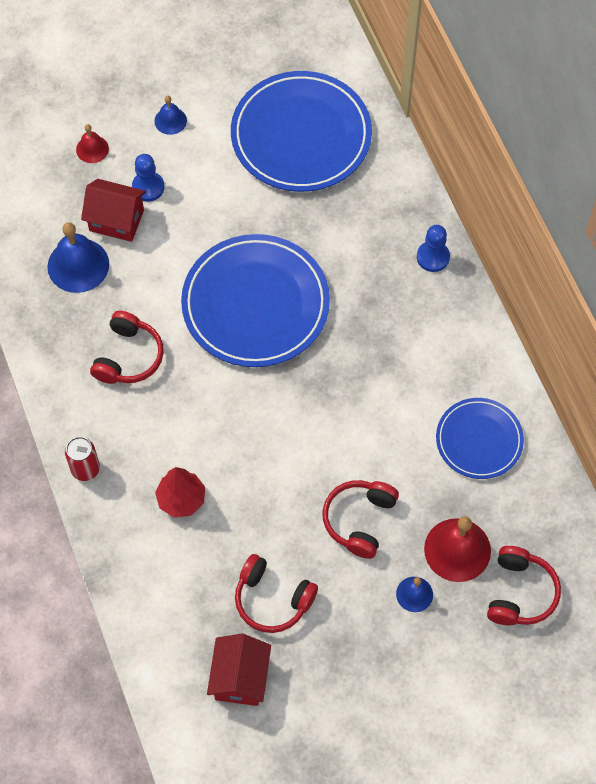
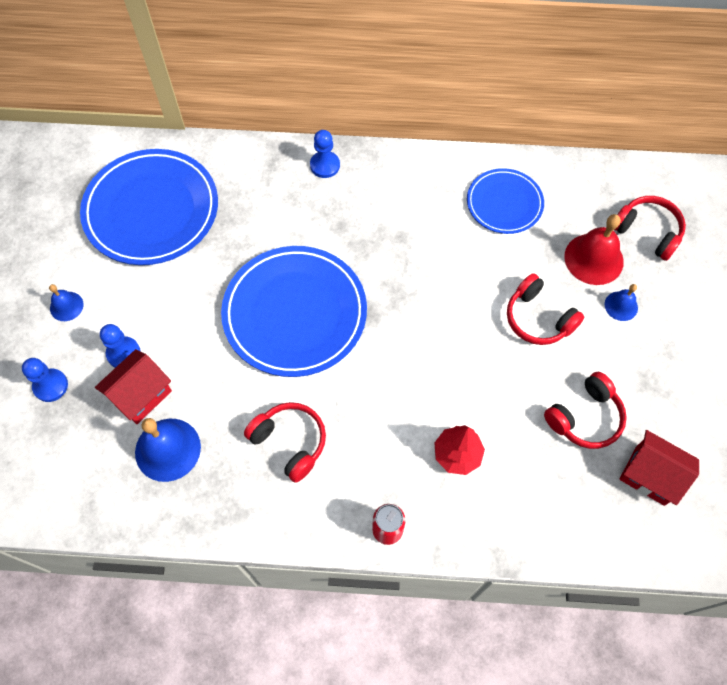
camera: 65 degrees left, 0 degrees up
(92, 149) = (50, 386): red bell -> blue pawn

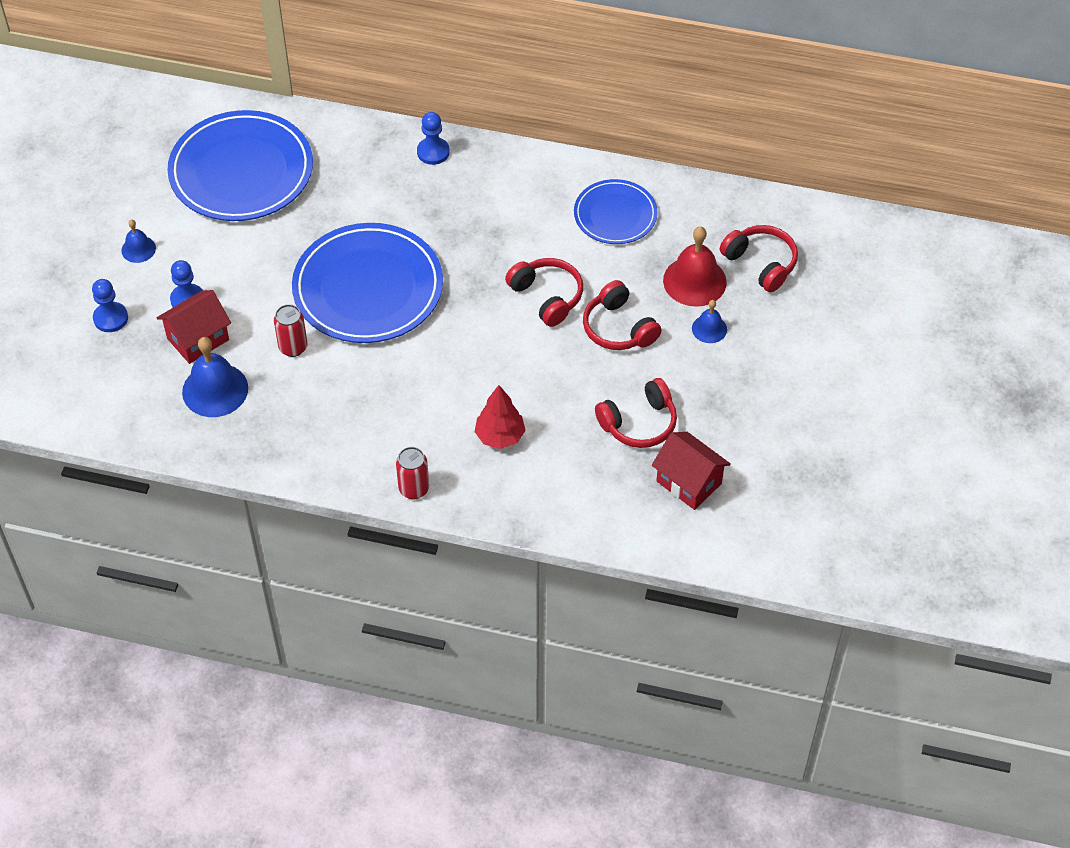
camera: 10 degrees right, 10 degrees down
(236, 389) = (293, 347): none -> red can
(290, 442) = (336, 401): red headphones -> red headphones (547, 296)

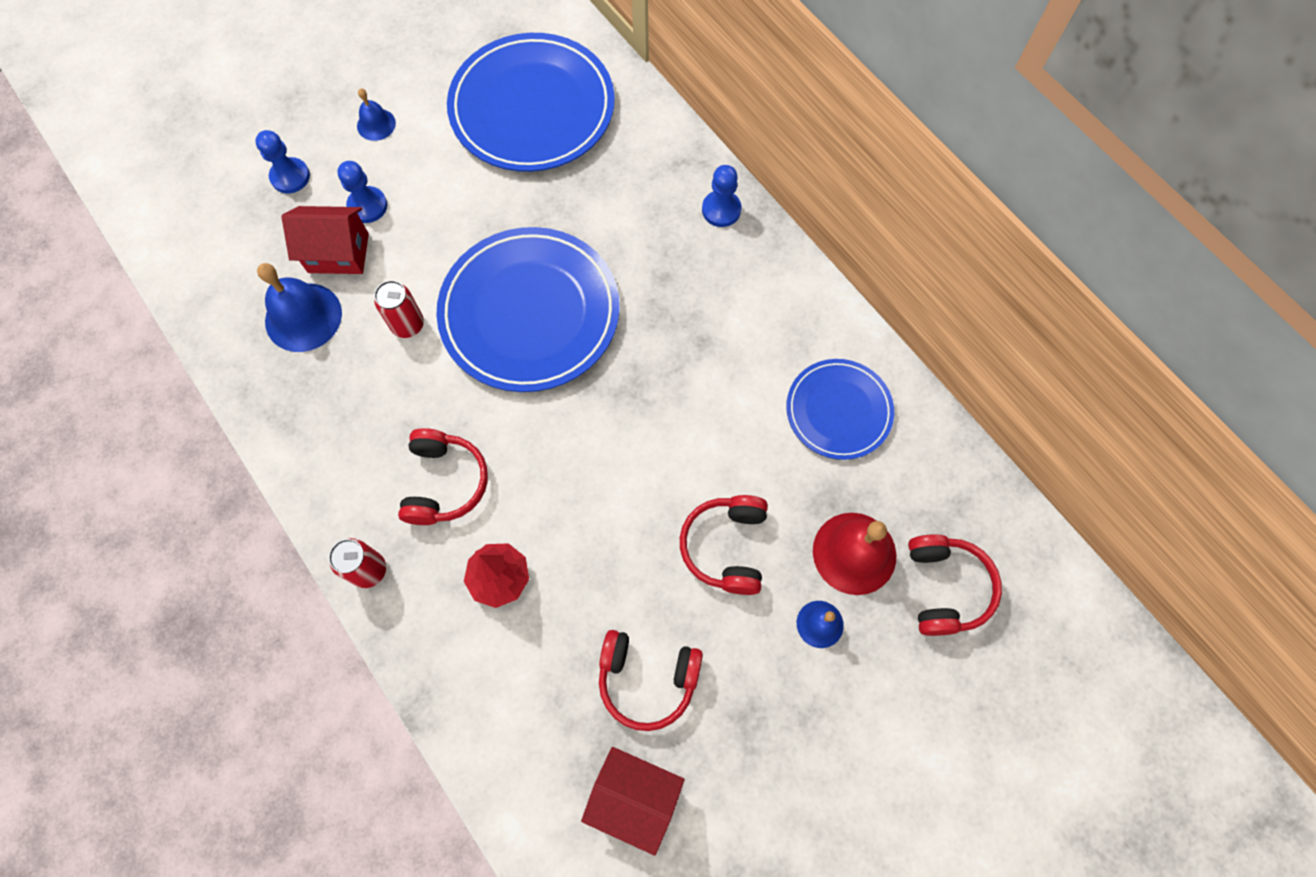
camera: 40 degrees right, 15 degrees up
(547, 296) = (687, 453): red headphones -> red headphones (445, 482)
(689, 482) = (634, 797): red house -> red house turned 60 degrees counterclockwise

